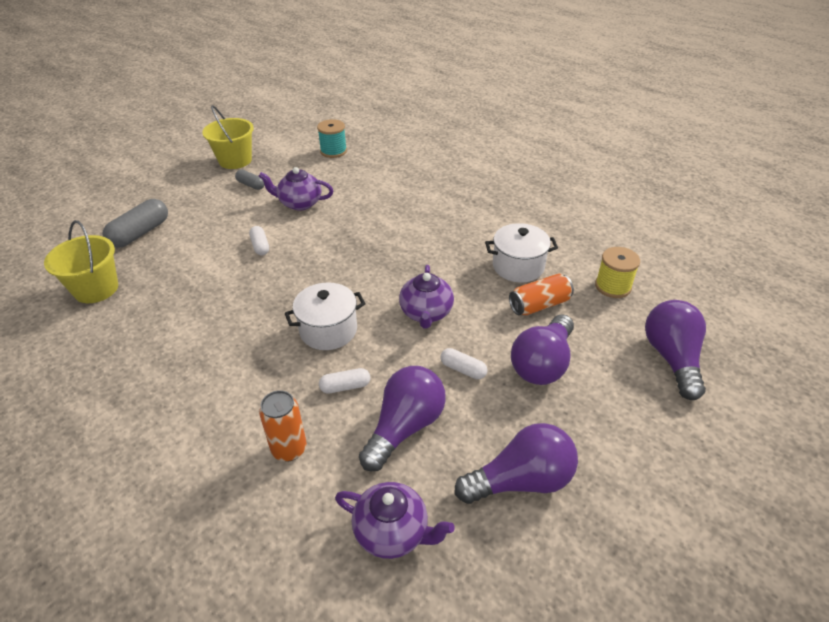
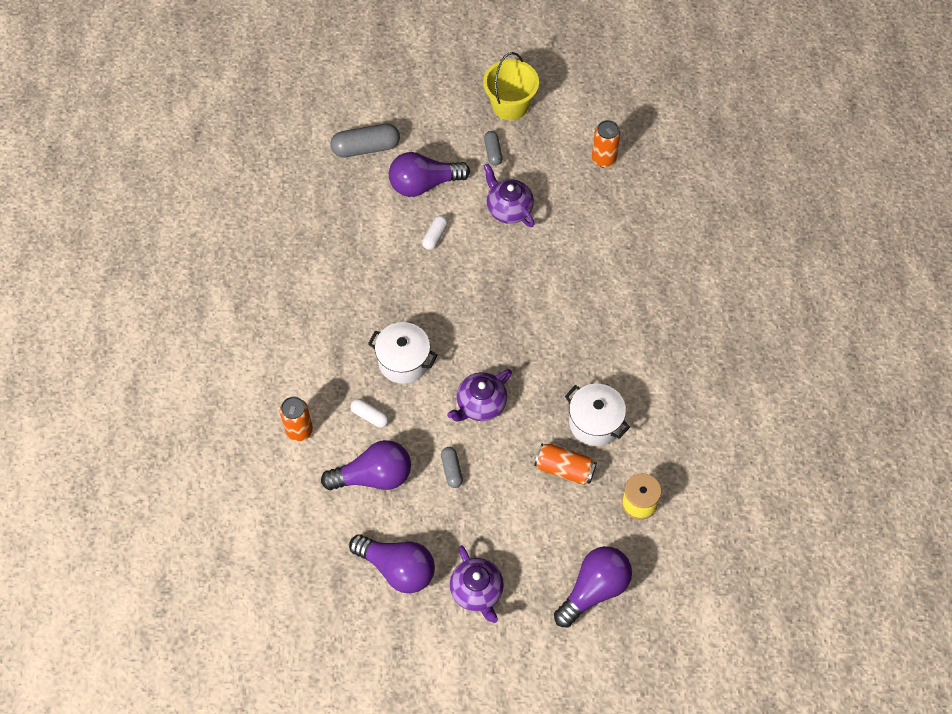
camera: 45 degrees right, 20 degrees up
(96, 289) = (295, 189): yellow bucket -> none
(333, 151) = (603, 159): turquoise spool -> orange can
(392, 532) = (302, 530): purple teapot -> purple teapot (477, 591)
(463, 369) = (451, 470): white capsule -> grey capsule
(542, 364) = (505, 513): purple light bulb -> purple light bulb (423, 184)

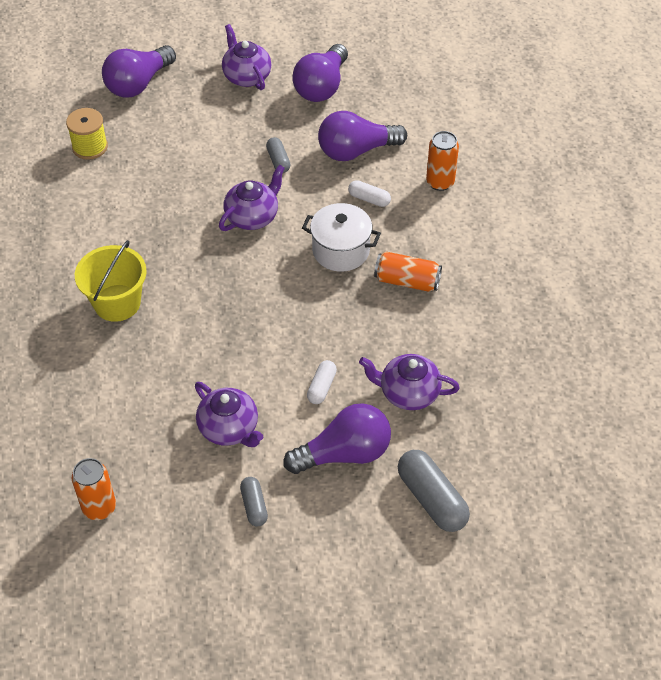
camera: 175 degrees right, 10 degrees down
(366, 148) = (431, 499): grey capsule -> grey capsule turned 75 degrees clockwise
(368, 226) = (408, 393): none -> purple teapot
(397, 568) = (321, 87): purple light bulb -> purple light bulb turned 90 degrees counterclockwise
(510, 105) = (232, 582): yellow bucket -> yellow bucket (117, 303)
(564, 469) = (163, 169): orange can -> orange can (407, 281)
(595, 423) = (130, 209): white pot -> none

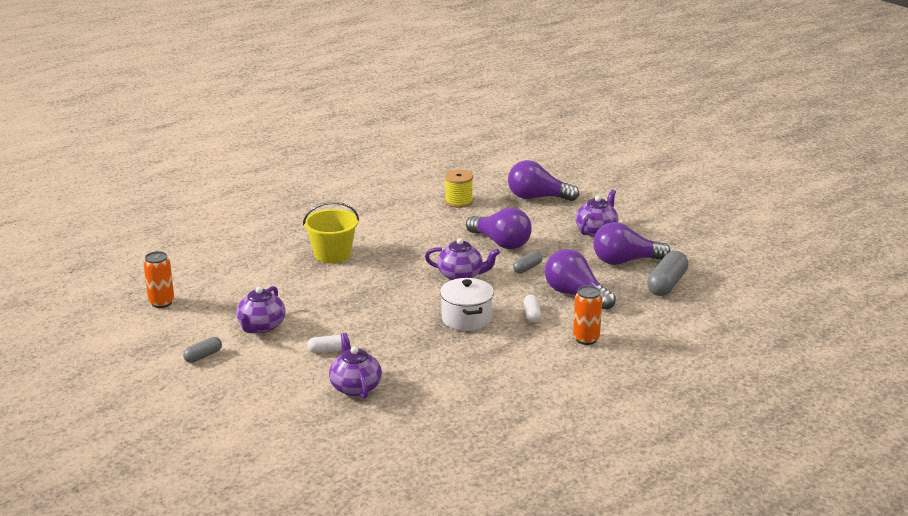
camera: 60 degrees right, 25 degrees down
(344, 453) = (276, 377): purple light bulb -> purple light bulb (501, 243)
(407, 281) = (465, 355): orange can -> none
(431, 499) = (263, 426): grey capsule -> grey capsule (666, 284)

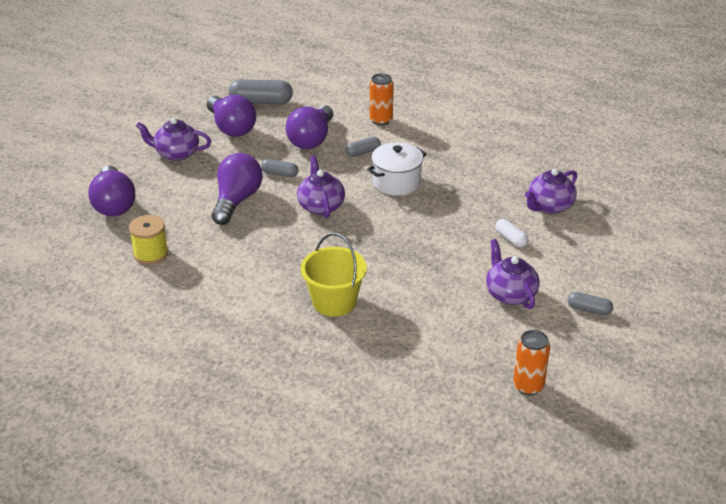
camera: 115 degrees left, 10 degrees up
(261, 327) = (510, 294): purple teapot -> purple teapot turned 105 degrees counterclockwise
(531, 314) = (363, 152): white capsule -> grey capsule

